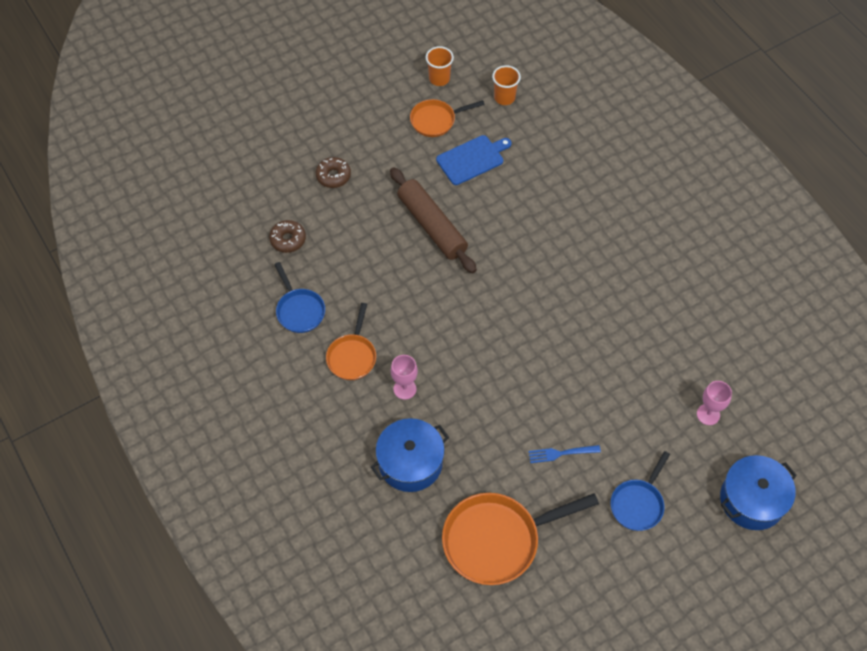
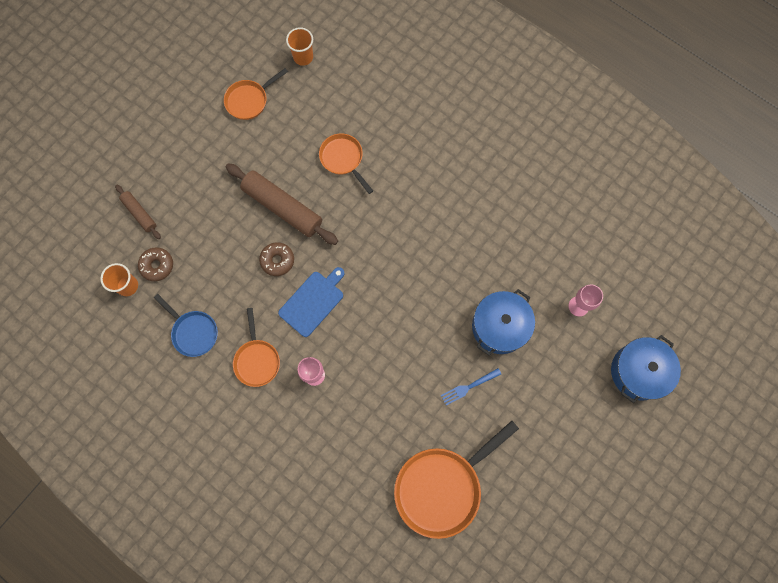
camera: 20 degrees left, 15 degrees up
(289, 188) = (140, 213): none -> brown rolling pin
(333, 176) = (175, 187): brown donut -> brown donut (277, 260)
(410, 462) = (343, 443): blue pot -> blue pot (499, 326)
(439, 79) = (237, 56): orange cup -> orange cup (127, 286)
(472, 159) = (295, 129): blue cutting board -> blue cutting board (313, 302)
(510, 200) = (343, 159): none -> orange pan
(638, 504) = (548, 410): blue pan -> none

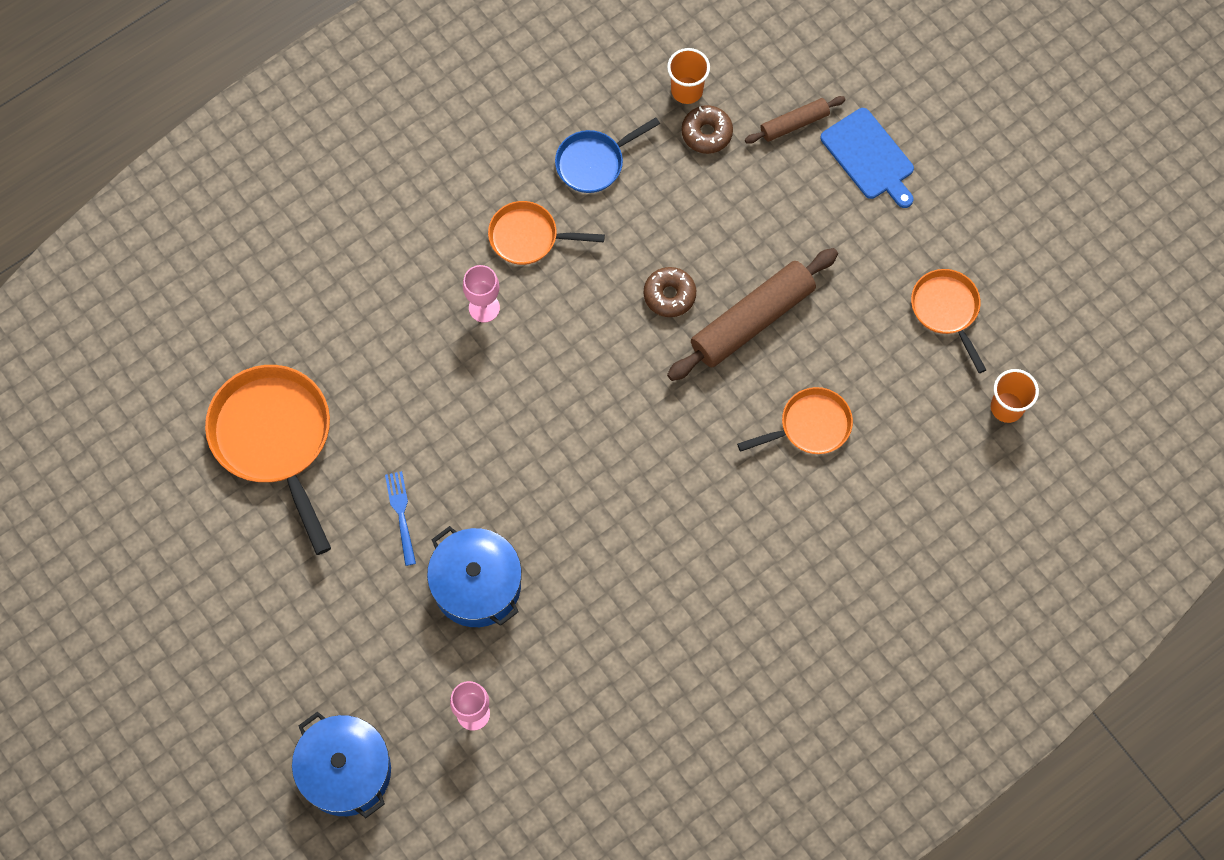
camera: 105 degrees right, 5 degrees down
(313, 302) = (592, 330): blue cutting board -> blue cutting board (869, 157)

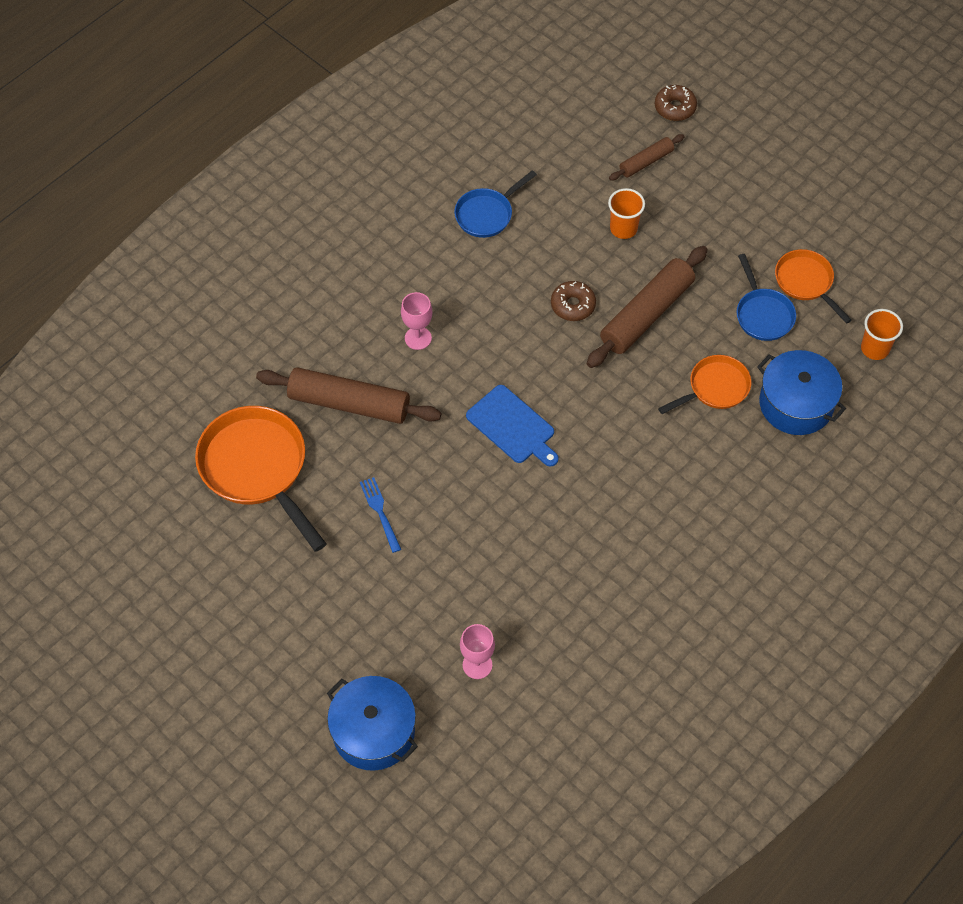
camera: 10 degrees left, 10 degrees down
(391, 376) = (349, 403): none -> brown rolling pin
(477, 585) = (458, 558): blue pot -> blue pot (796, 404)
(528, 237) = (444, 278): orange pan -> none
(687, 90) = (552, 150): orange cup -> orange cup (623, 228)
(706, 133) = (575, 179): brown donut -> brown donut (675, 107)
(869, 157) = (713, 177): blue cutting board -> blue cutting board (513, 426)
(887, 343) = (763, 314): none -> blue pan

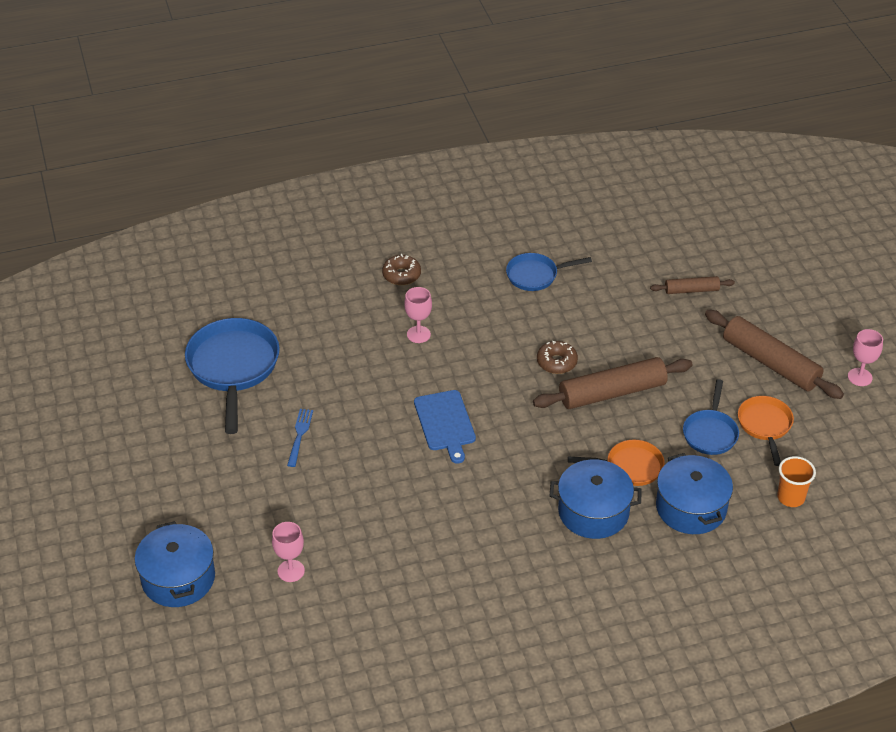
camera: 30 degrees right, 15 degrees down
(257, 468) = (233, 368): orange pan -> blue pan
(349, 403) = (333, 355): brown rolling pin -> brown rolling pin (770, 363)
(623, 228) = (638, 327): orange cup -> none
(675, 107) = (744, 263): brown donut -> brown donut (401, 275)
(713, 453) = (593, 512): none -> blue pot
(855, 188) = (860, 377): none -> pink goblet

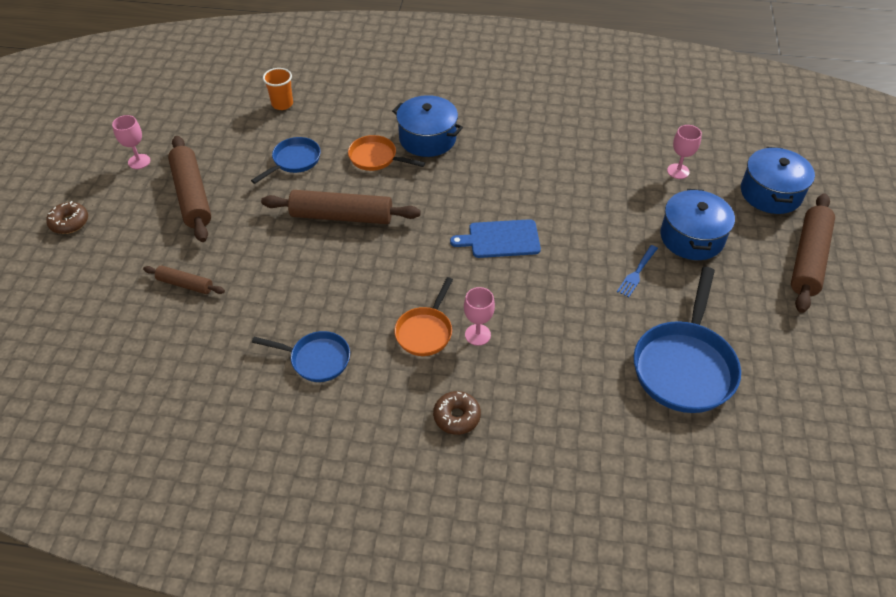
camera: 155 degrees left, 5 degrees up
(130, 508) = (808, 259): none -> brown rolling pin
(445, 423) = (500, 239): blue cutting board -> blue cutting board turned 105 degrees counterclockwise
(556, 362) = (367, 259): brown donut -> brown donut (69, 222)
(691, 507) = (356, 120): blue pot -> blue pot (691, 237)
(765, 426) = (249, 152): orange pan -> orange pan (425, 331)

